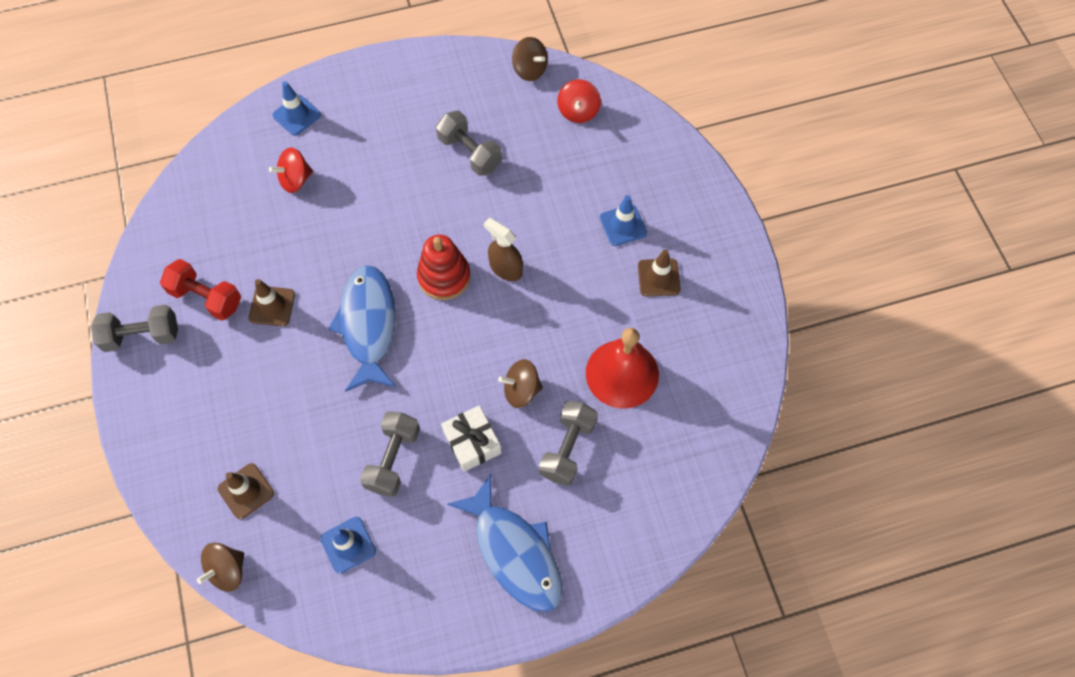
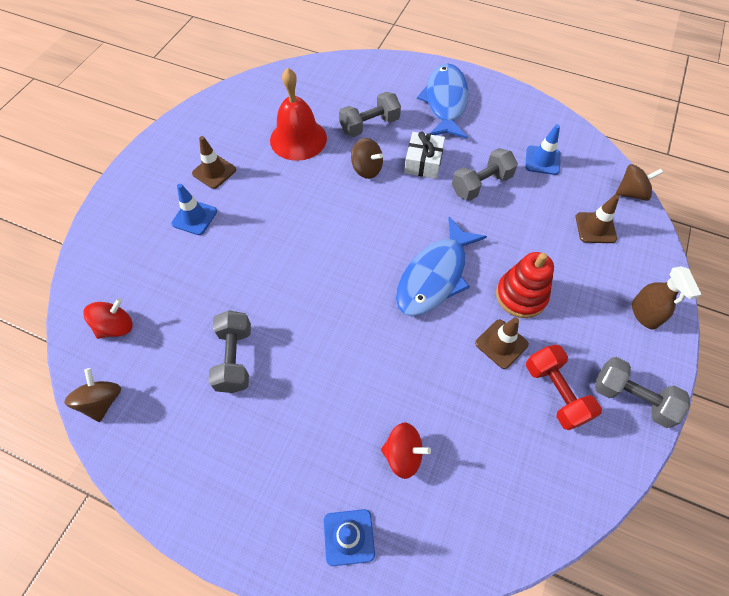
camera: 140 degrees left, 5 degrees down
(444, 277) = (350, 271): red stacking toy -> red stacking toy (521, 295)
(505, 268) = (302, 246): brown spray bottle -> brown spray bottle (644, 314)

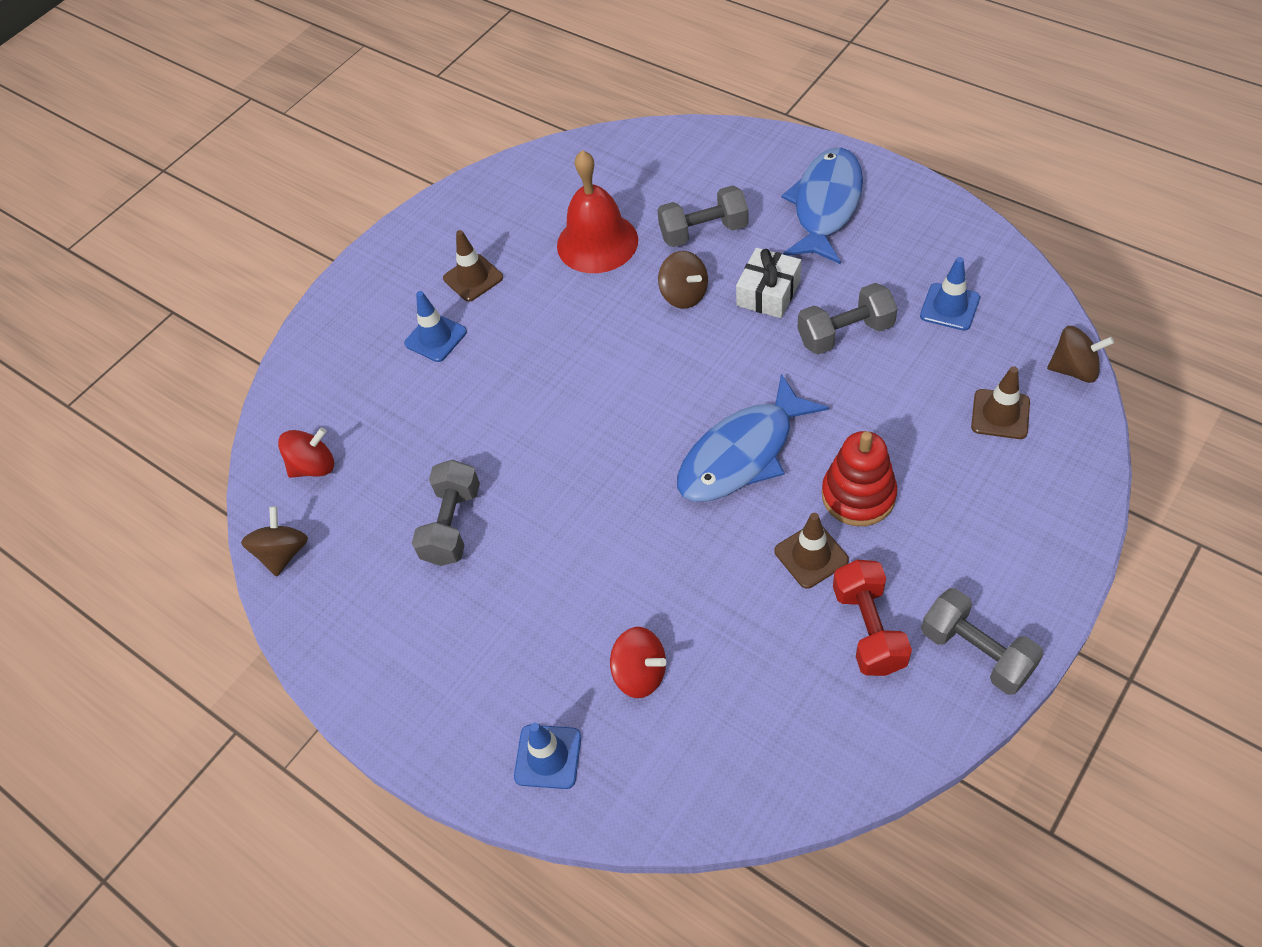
camera: 20 degrees right, 5 degrees down
(644, 314) = (1035, 543): brown spray bottle -> none

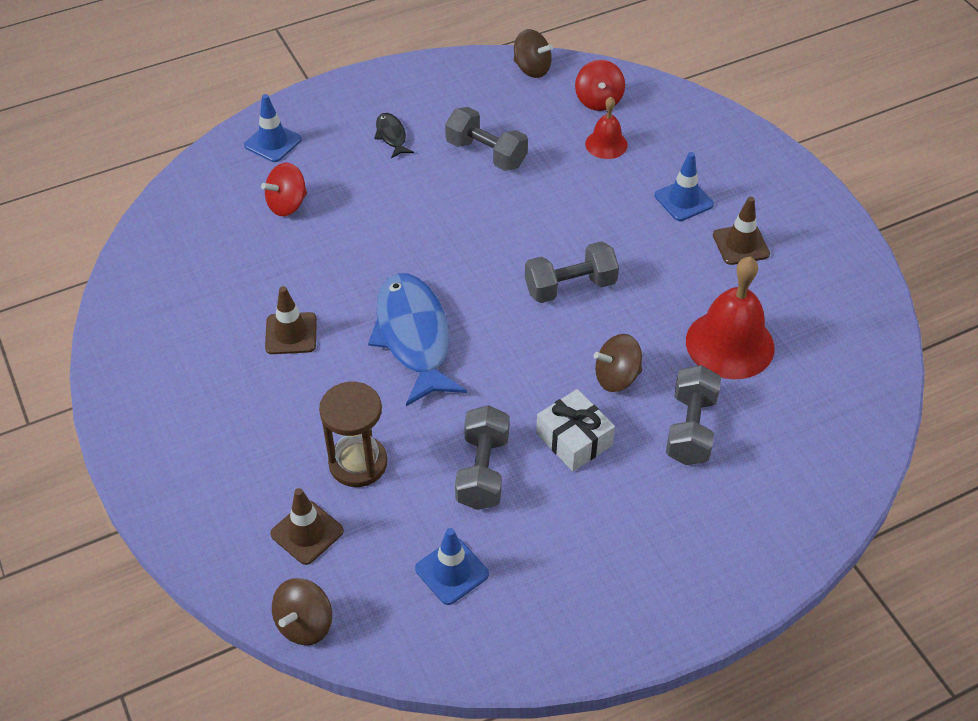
camera: 110 degrees right, 5 degrees down
(383, 429) = (606, 144): none -> red bell
(469, 632) = (391, 136): none -> black fish
(825, 206) = (660, 547): blue fish -> none
(858, 495) = (315, 389): red stacking toy -> none
(868, 629) = (207, 336): red dumbbell -> none
(907, 418) = (358, 463): none -> brown hourglass
(976, 652) = (135, 386): grey dumbbell -> grey dumbbell (570, 287)

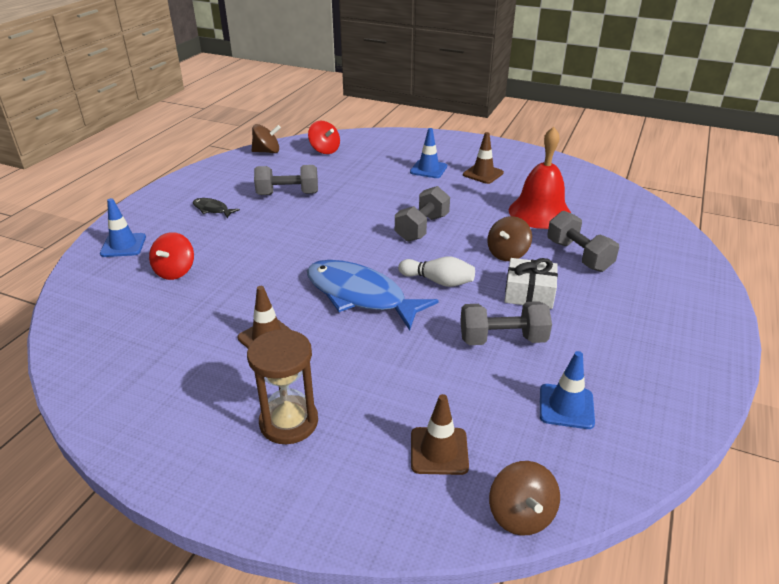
camera: 40 degrees left, 15 degrees down
(358, 463) = (417, 384): brown hourglass -> brown hourglass (289, 422)
(482, 471) = (502, 339): grey dumbbell -> grey dumbbell turned 60 degrees counterclockwise
(504, 367) = (438, 281): none -> white bowling pin
(606, 144) = (354, 164): red bell -> none

